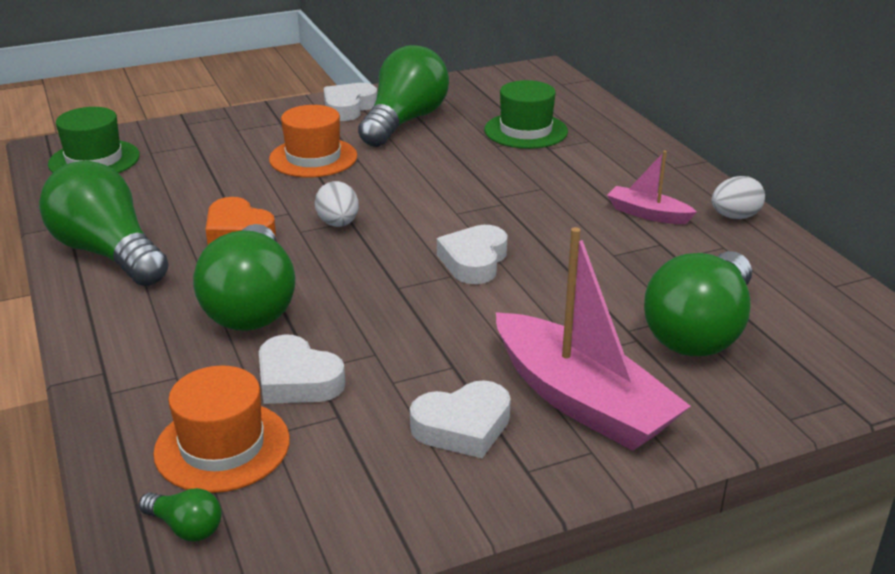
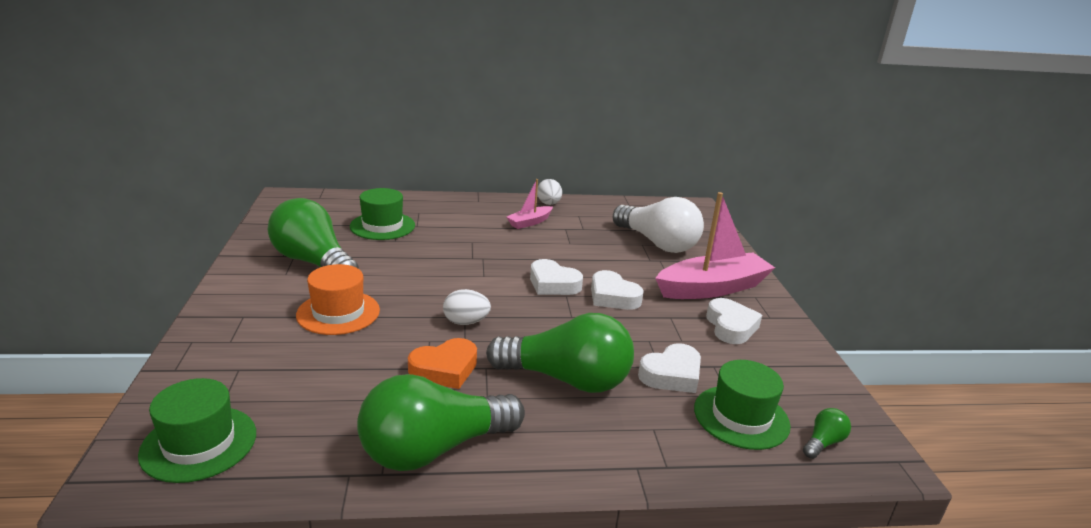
camera: 75 degrees left, 5 degrees down
(222, 446) = (741, 417): orange hat -> green hat
(348, 108) = (254, 279): white heart -> white heart (613, 297)
(700, 330) = (657, 243): green light bulb -> white light bulb

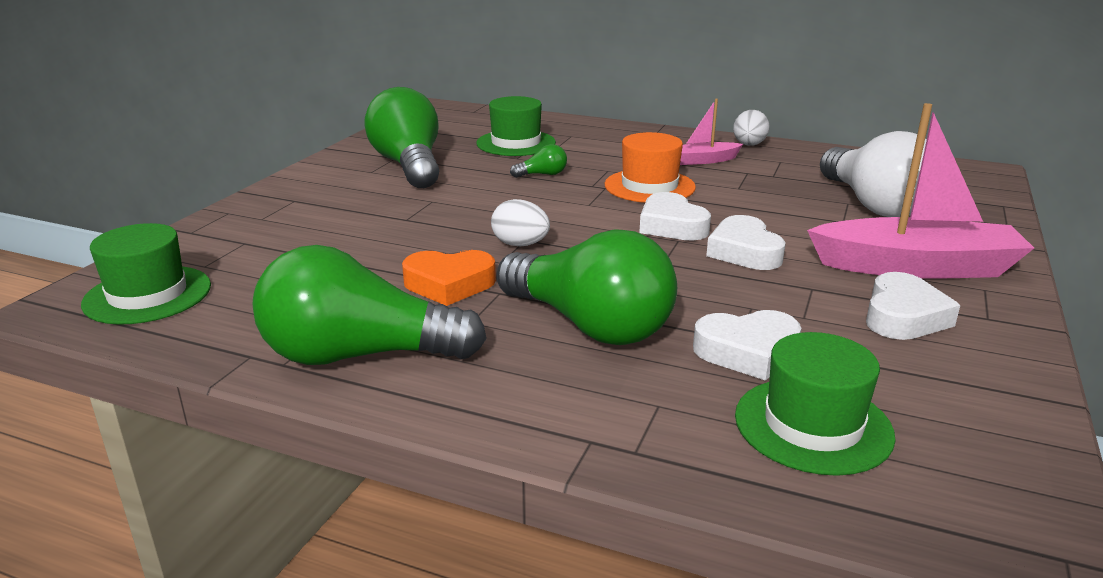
camera: 30 degrees right, 0 degrees up
(338, 313) = (388, 212): orange hat -> orange hat (649, 186)
(823, 443) = (932, 494): green light bulb -> green light bulb (542, 174)

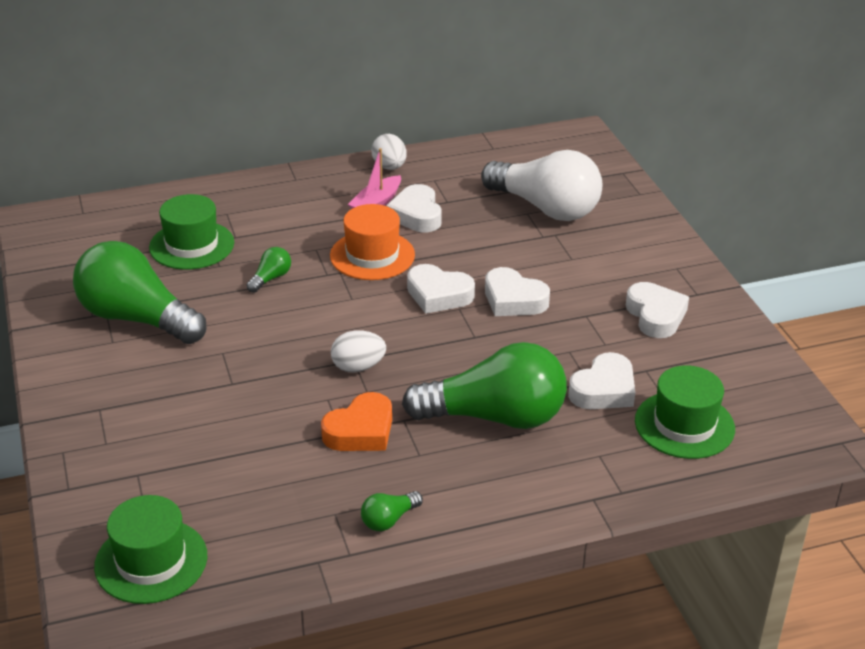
camera: 40 degrees left, 10 degrees up
(359, 355) = (389, 520): green light bulb -> green light bulb, size x0.41
(730, 175) = (416, 215): none -> white heart
(916, 267) = (625, 265): pink boat -> none

